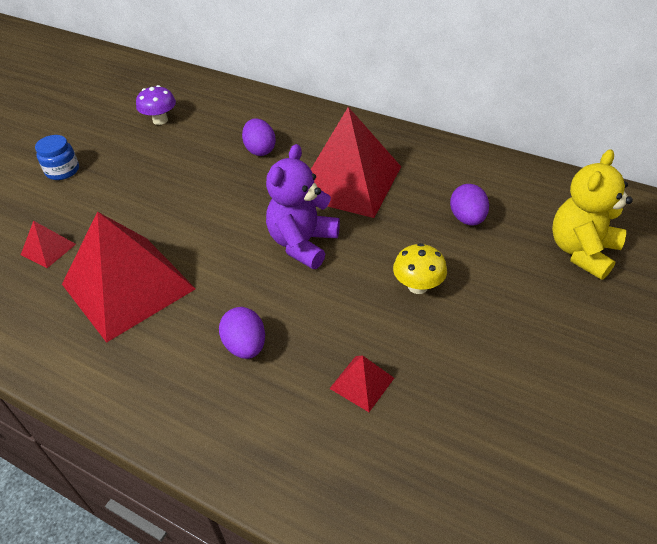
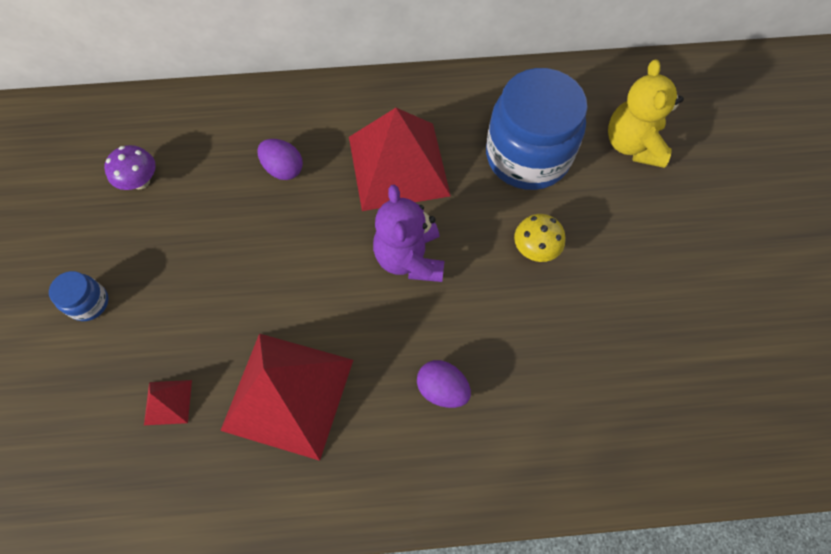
camera: 35 degrees left, 20 degrees up
(362, 383) = (556, 365): red pyramid -> none
(467, 219) = (527, 156): purple egg -> blue jar

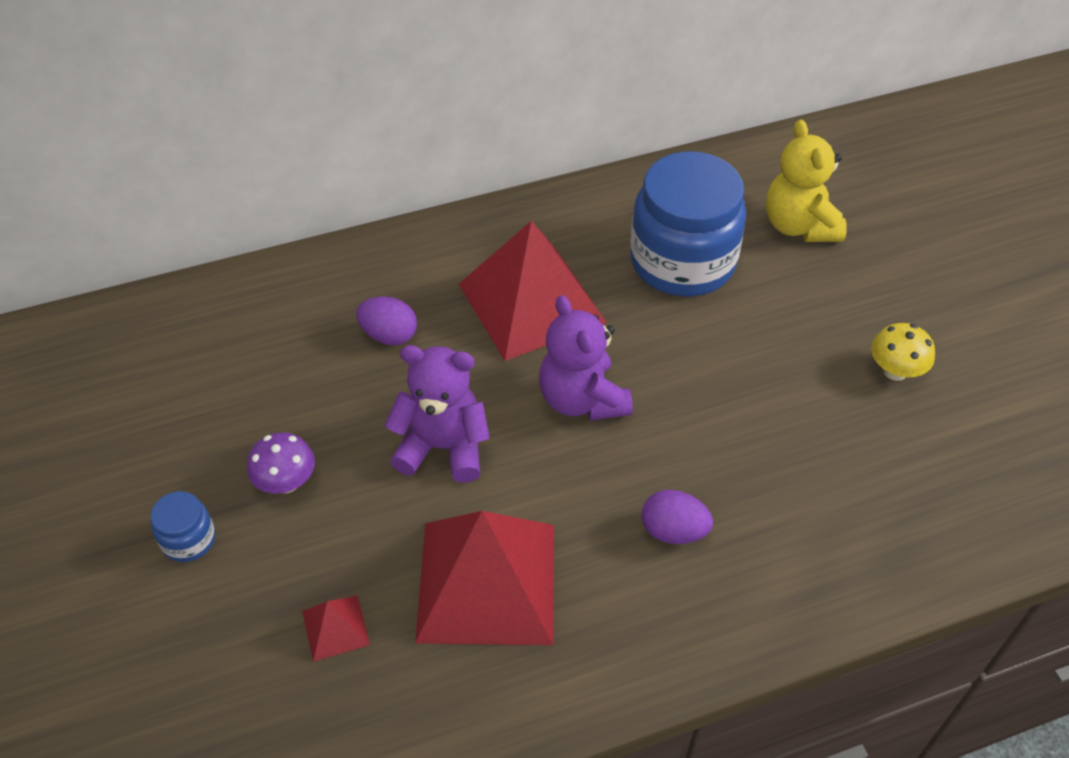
camera: 15 degrees left, 15 degrees down
(140, 181) = (207, 387): purple mushroom -> purple mushroom (286, 482)
(292, 273) = (443, 447): none -> purple teddy bear
(535, 249) = (727, 357): yellow mushroom -> yellow mushroom (895, 371)

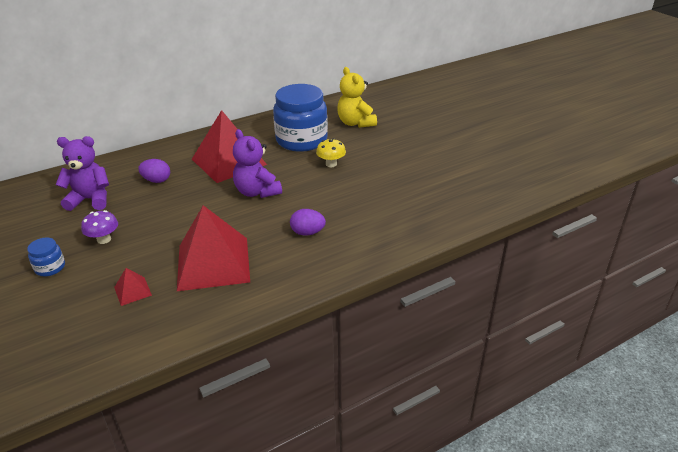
camera: 10 degrees left, 15 degrees down
(443, 447) = (187, 217): purple teddy bear -> purple teddy bear (90, 199)
(895, 371) = (407, 165): yellow mushroom -> yellow mushroom (331, 164)

